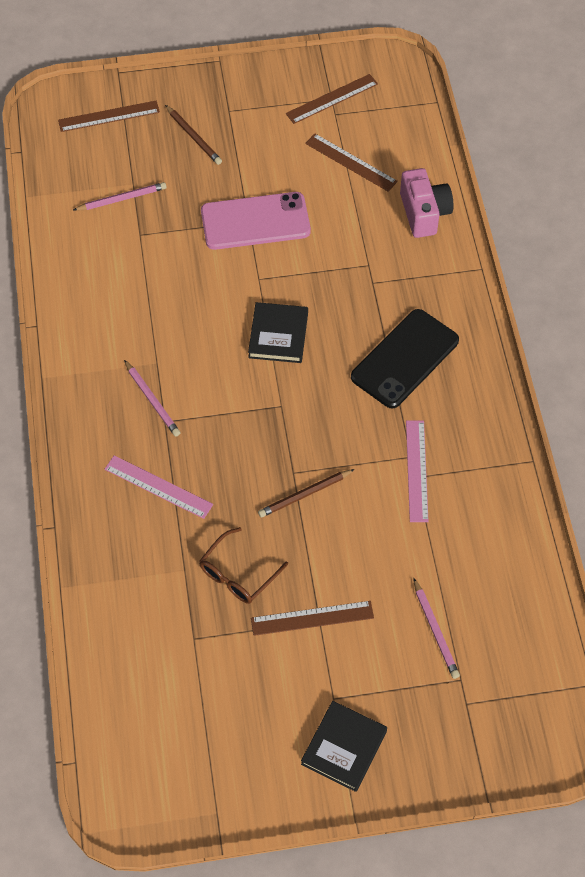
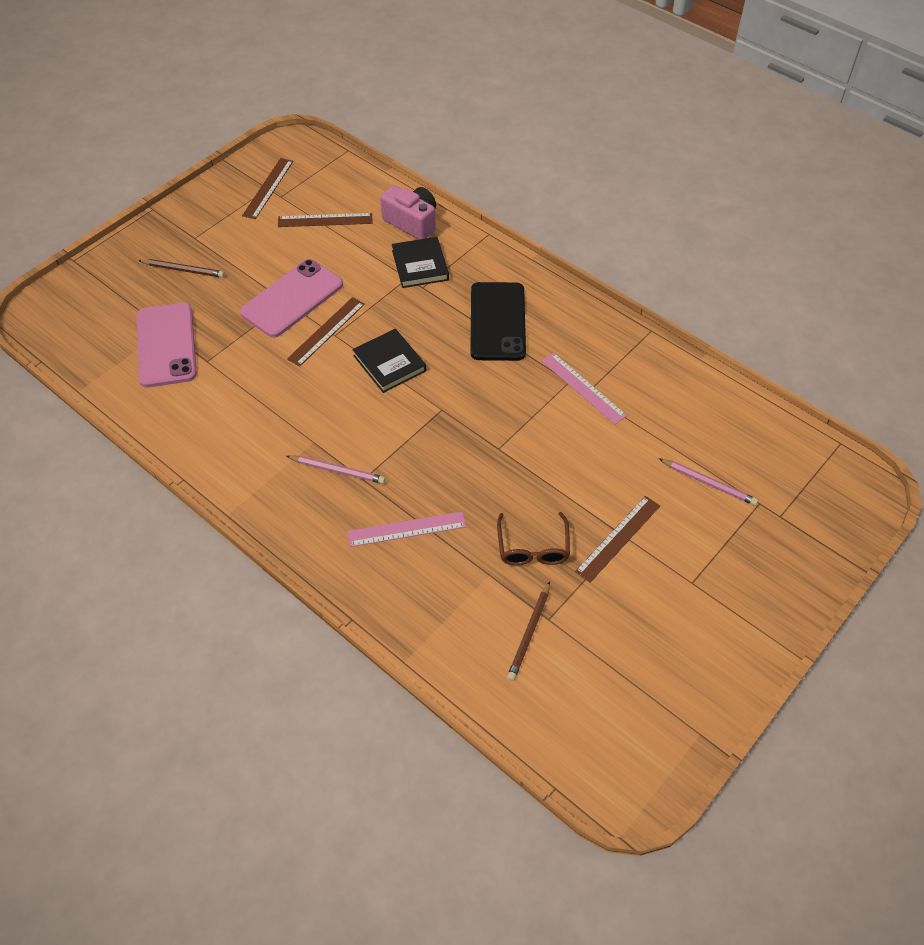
camera: 40 degrees left, 5 degrees down
(109, 116) = (96, 294): brown ruler -> brown ruler (326, 331)
(122, 199) = (166, 345): pink pencil -> pink phone
(305, 494) = (523, 457): brown pencil -> brown pencil (529, 633)
(344, 747) = (736, 611): black book -> black book (420, 265)

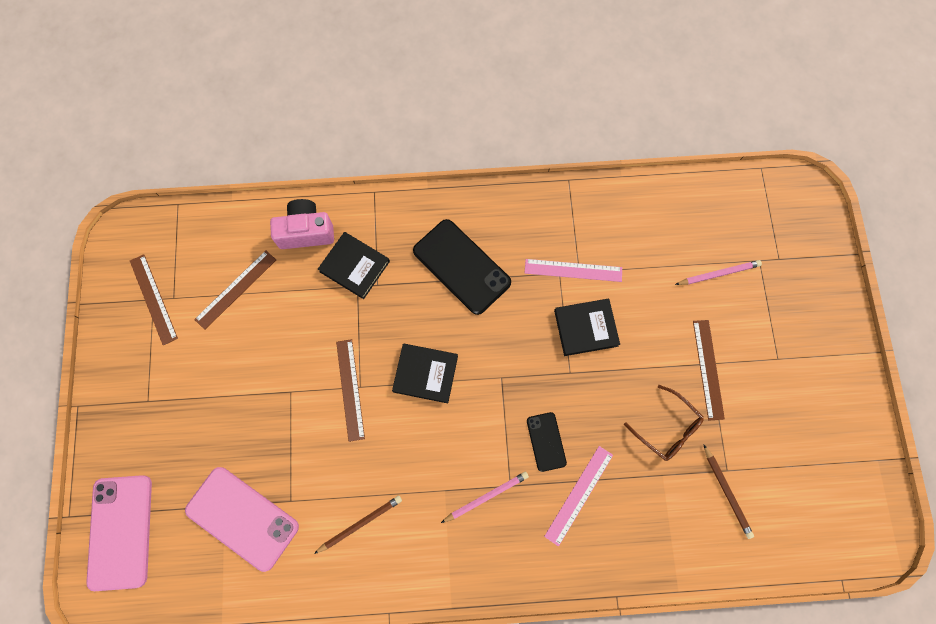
camera: 45 degrees left, 20 degrees up
(183, 270) = (174, 439): brown pencil -> brown pencil (360, 524)
(292, 299) = (292, 385): pink phone -> pink phone (121, 531)
(425, 475) = (546, 441): none -> black phone
(547, 431) = (585, 328): none -> black book

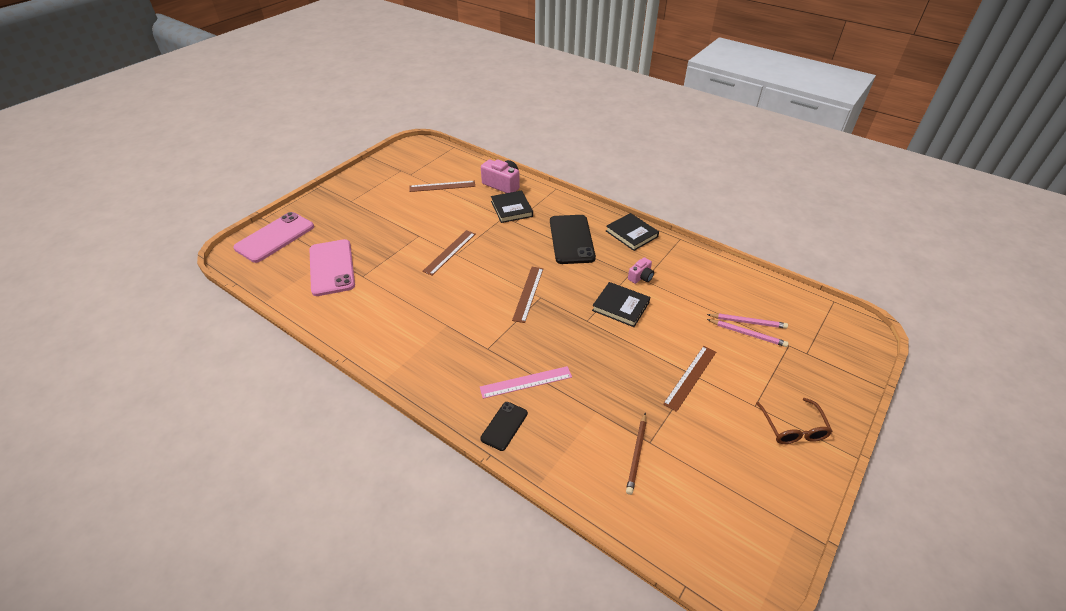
camera: 40 degrees right, 30 degrees down
(153, 299) = (401, 170): brown ruler -> brown ruler (528, 293)
(360, 524) = (384, 308): brown pencil -> none
(425, 374) = (498, 269): black book -> black book (631, 234)
(486, 497) = (467, 344): pink pencil -> pink pencil (748, 322)
(546, 441) = (534, 342): black phone -> black phone (504, 426)
(573, 270) = (640, 277): pink ruler -> pink camera
(667, 428) = (626, 389): brown glasses -> brown glasses (793, 428)

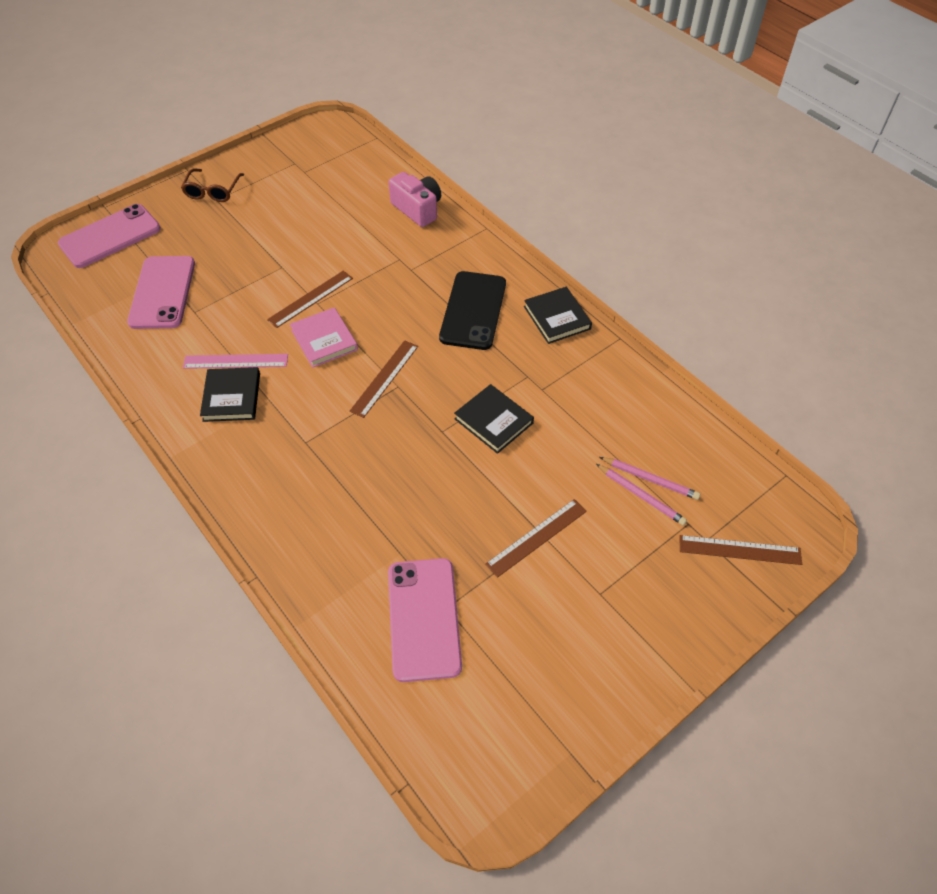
camera: 15 degrees right, 10 degrees up
(442, 186) = (338, 198): brown ruler -> brown ruler (740, 550)
(471, 277) = (324, 340): none -> pink book
(504, 426) = (286, 546): black phone -> none
(511, 209) = (414, 249): black book -> black book (232, 397)
(526, 382) = (333, 496): pink ruler -> pink ruler (236, 361)
(636, 454) = (424, 618): brown pencil -> pink phone
(640, 277) = (539, 384): pink camera -> none
(793, 428) = (633, 635): brown glasses -> brown glasses (212, 191)

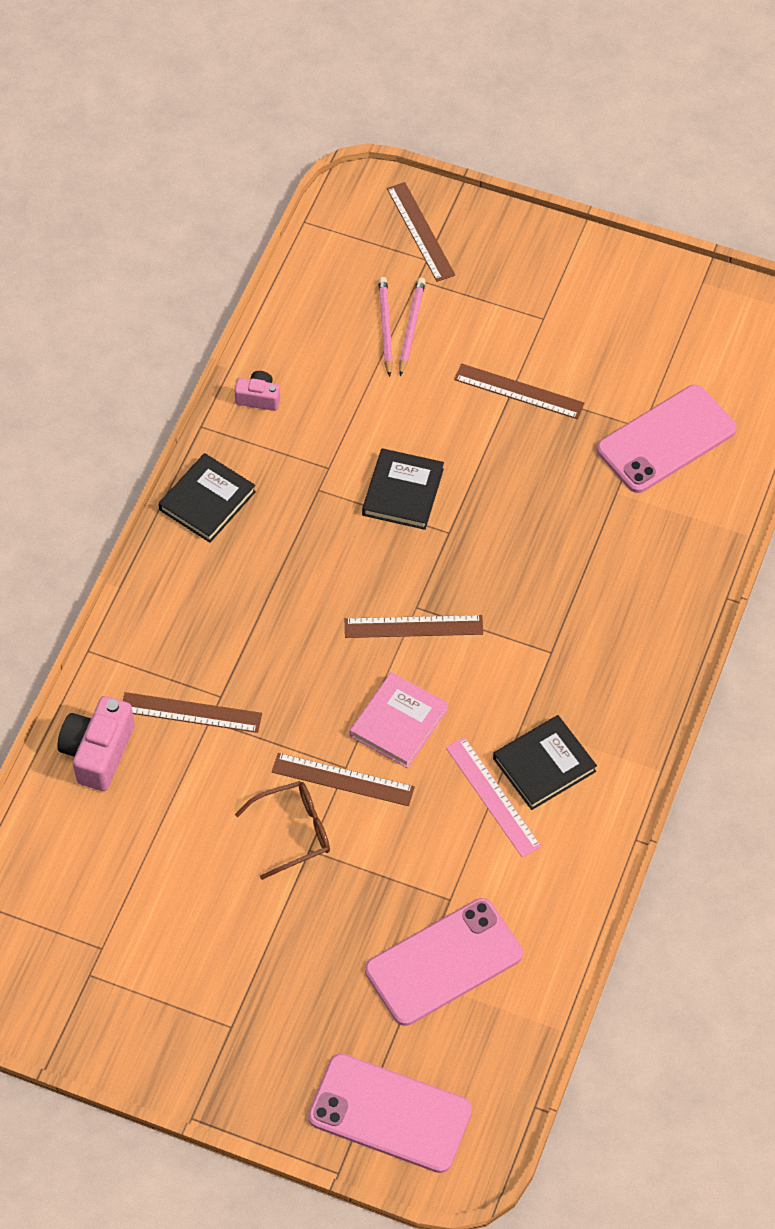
camera: 120 degrees left, 5 degrees up
(212, 191) = (217, 1044): brown glasses -> brown glasses (294, 831)
(411, 253) = (191, 712): none -> brown ruler
(473, 310) = (250, 592): black phone -> none
(626, 377) = (258, 398): none -> pink camera

